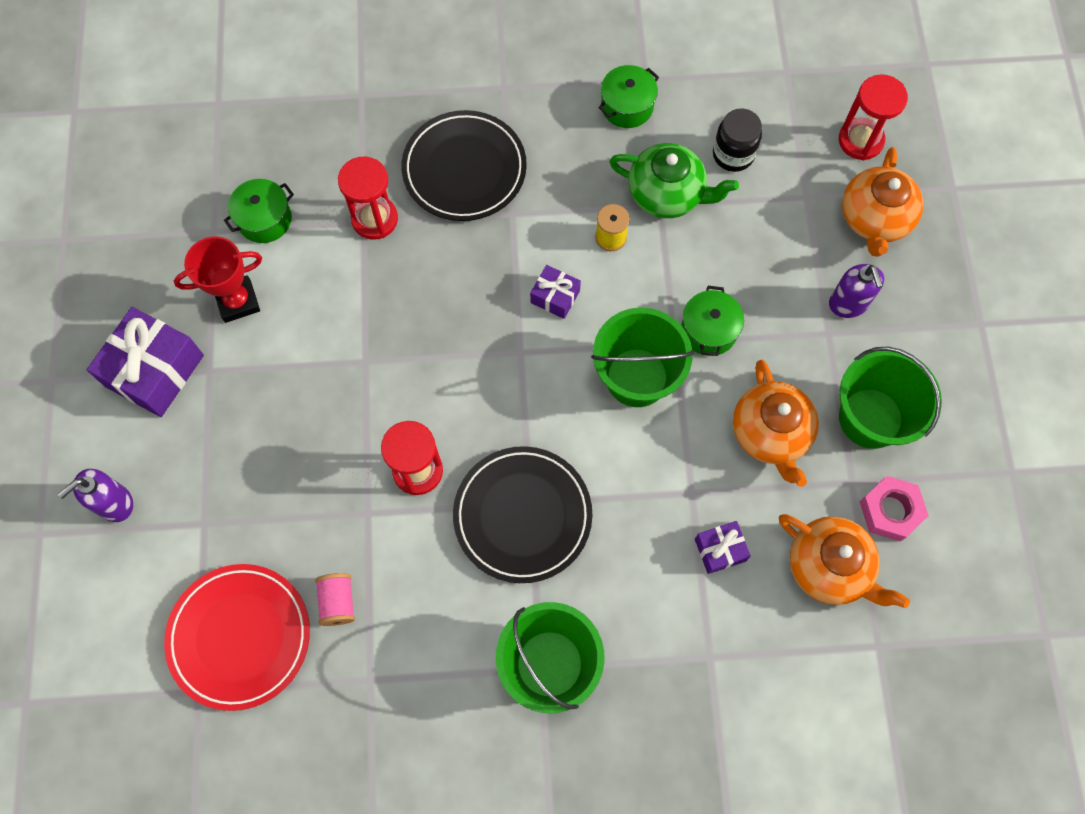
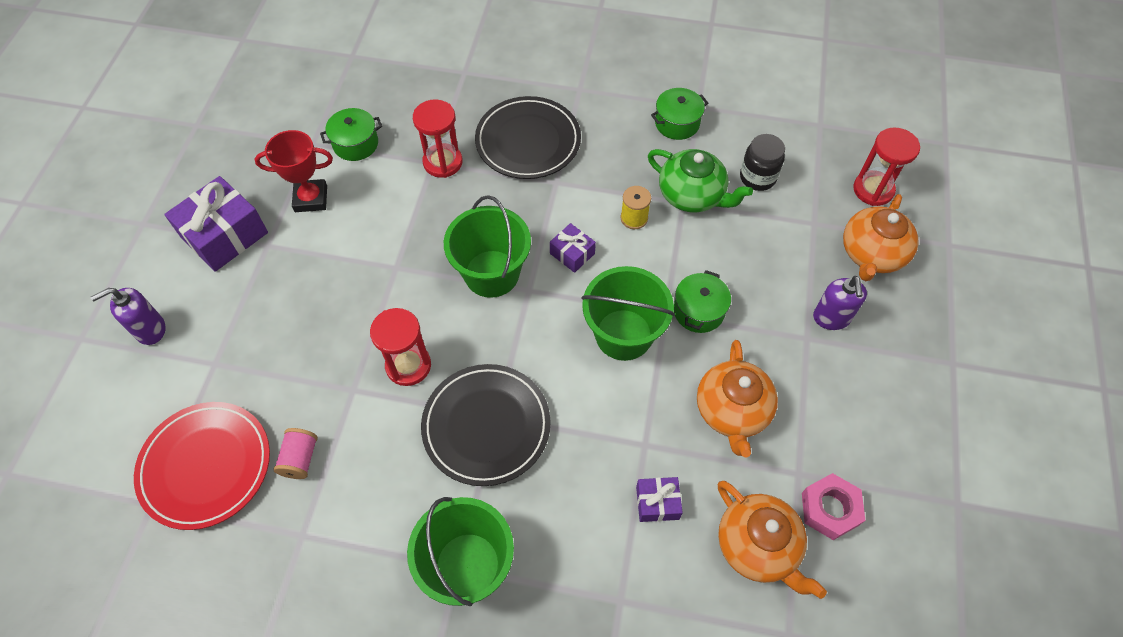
camera: 15 degrees right, 10 degrees down
(870, 418) = (829, 420): green bucket -> green bucket (491, 273)

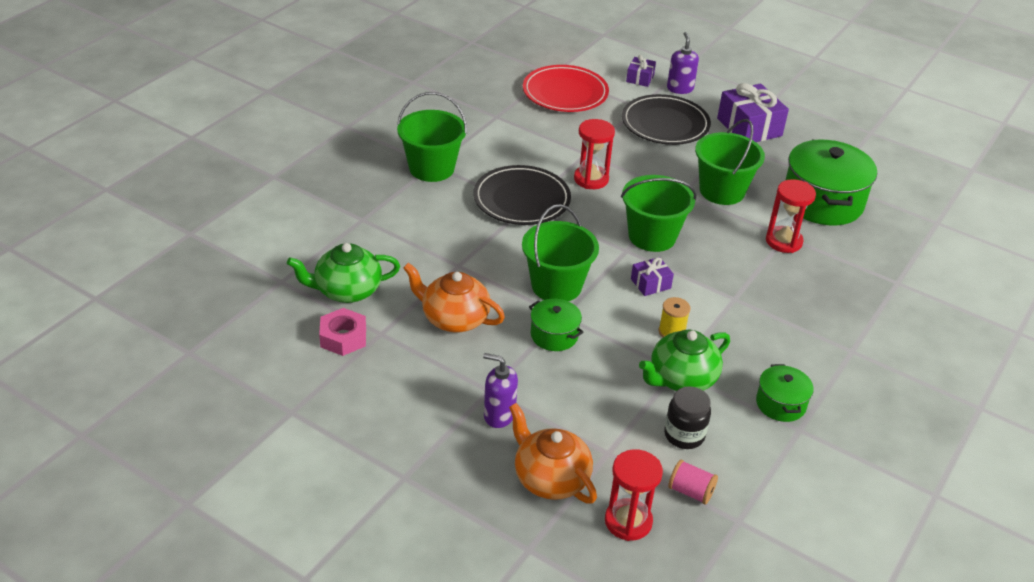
camera: 110 degrees right, 20 degrees down
(300, 458) = (548, 125): pink spool -> pink spool (690, 491)
(311, 199) = (769, 169): red trophy -> none
(355, 144) = (822, 202): green pot -> green pot, size x1.97
(374, 232) = (722, 191): none -> green bucket
(528, 141) = (791, 296): black plate -> black plate (665, 124)
(657, 503) = (412, 256): purple gift -> purple gift (640, 78)
(758, 546) = (346, 291): orange teapot -> green teapot

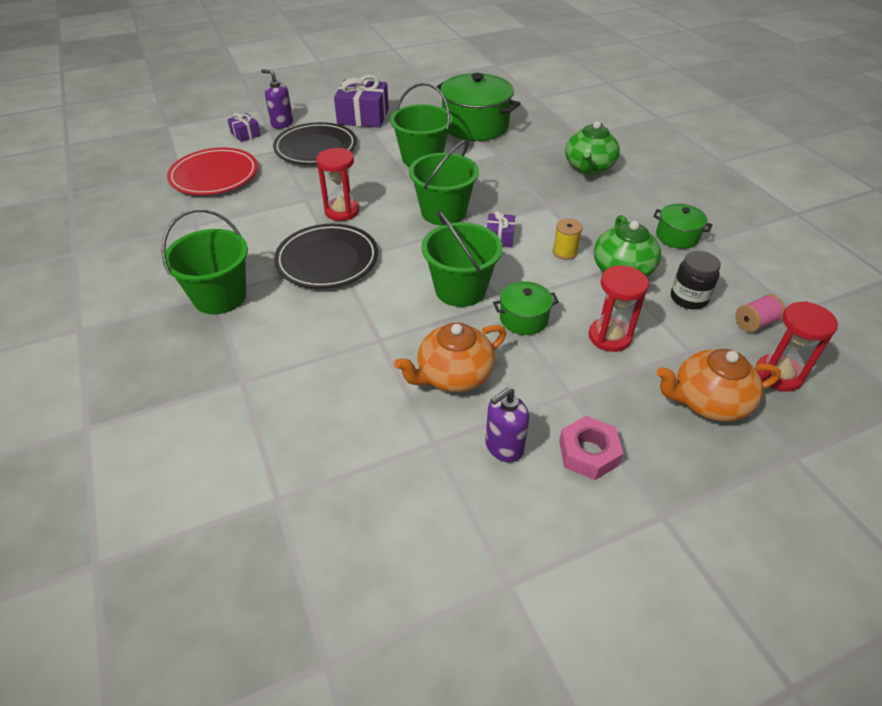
camera: 55 degrees left, 5 degrees up
(343, 337) = (417, 479): pink nut -> pink nut (588, 453)
(346, 291) = (344, 443): green teapot -> green teapot (588, 168)
(499, 415) = (608, 401): purple soap dispenser -> purple soap dispenser (503, 447)
(783, 241) = (503, 158): red hourglass -> red hourglass (609, 337)

